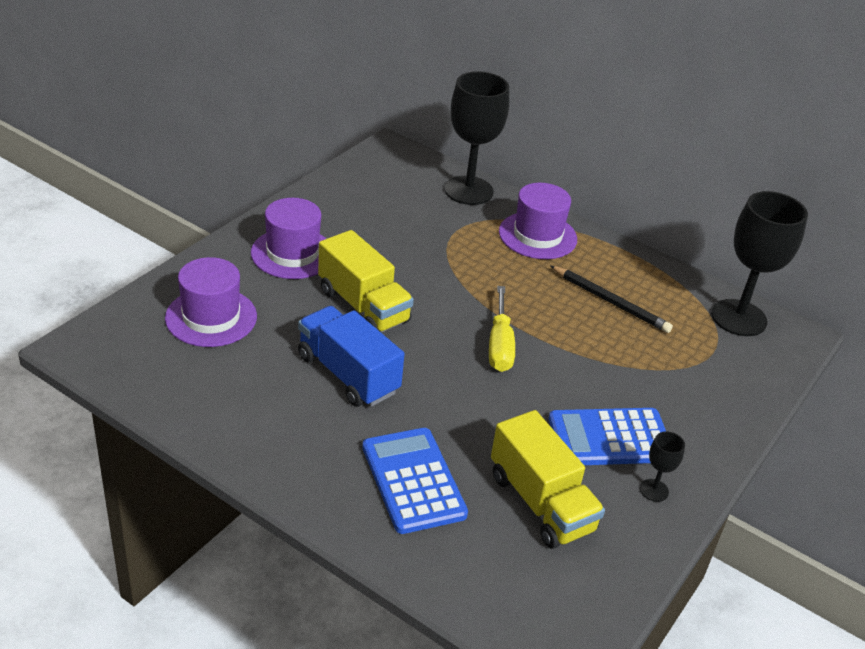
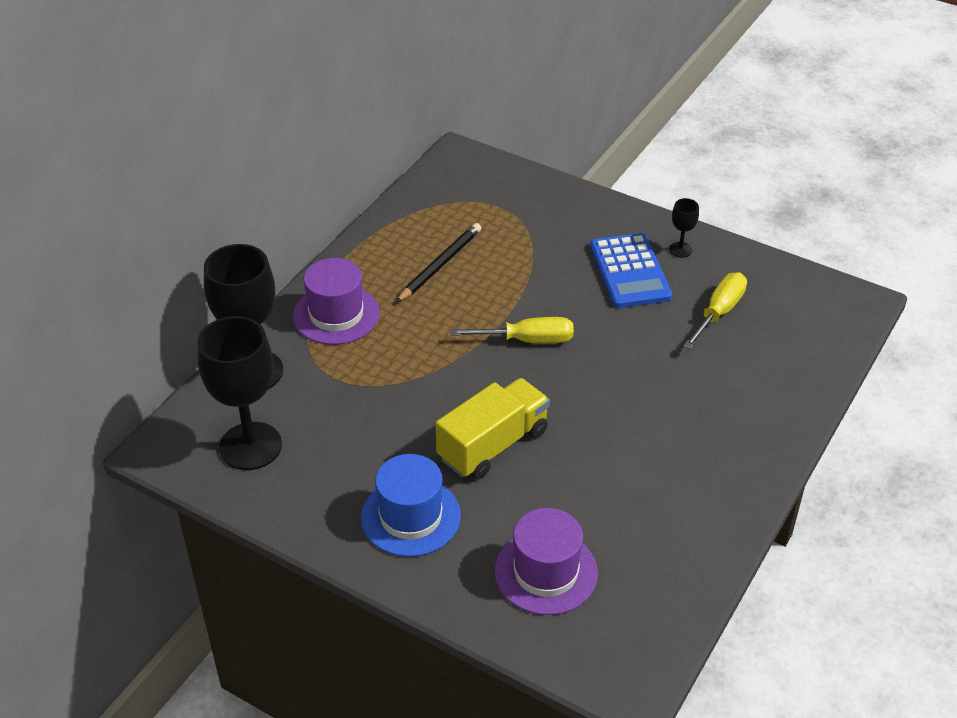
camera: 90 degrees left, 5 degrees up
(292, 253) = (410, 516): purple hat -> blue hat
(348, 374) = (603, 446): blue truck -> none
(413, 481) = (725, 390): blue calculator -> none
(541, 503) = (719, 312): yellow truck -> yellow screwdriver
(738, 318) = (444, 186): black goblet -> black goblet (250, 446)

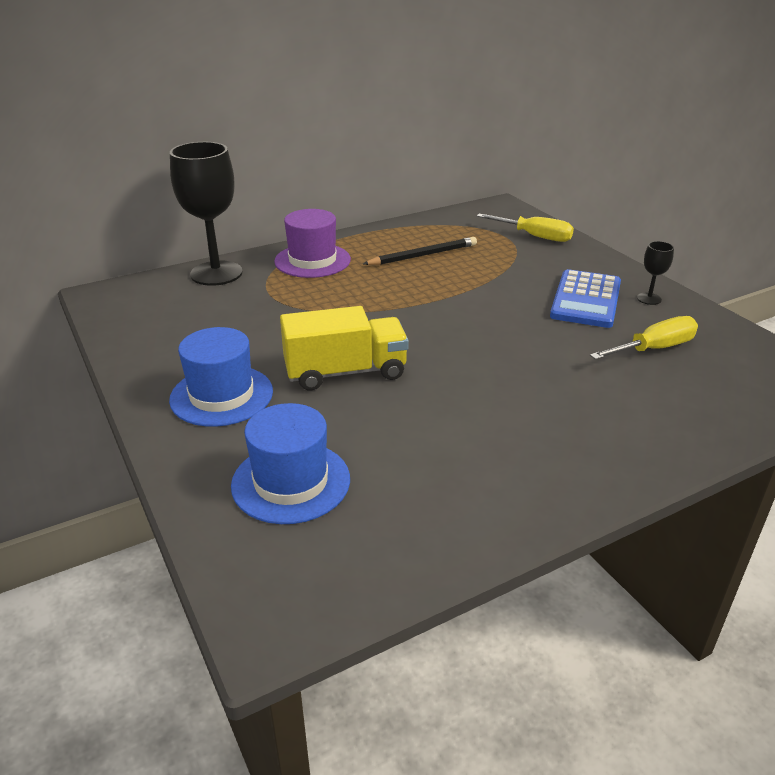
camera: 30 degrees right, 10 degrees down
(250, 446) = (160, 312): black goblet -> none
(527, 340) = (448, 316): yellow screwdriver -> yellow screwdriver (534, 236)
(546, 572) = (291, 482): purple hat -> blue hat

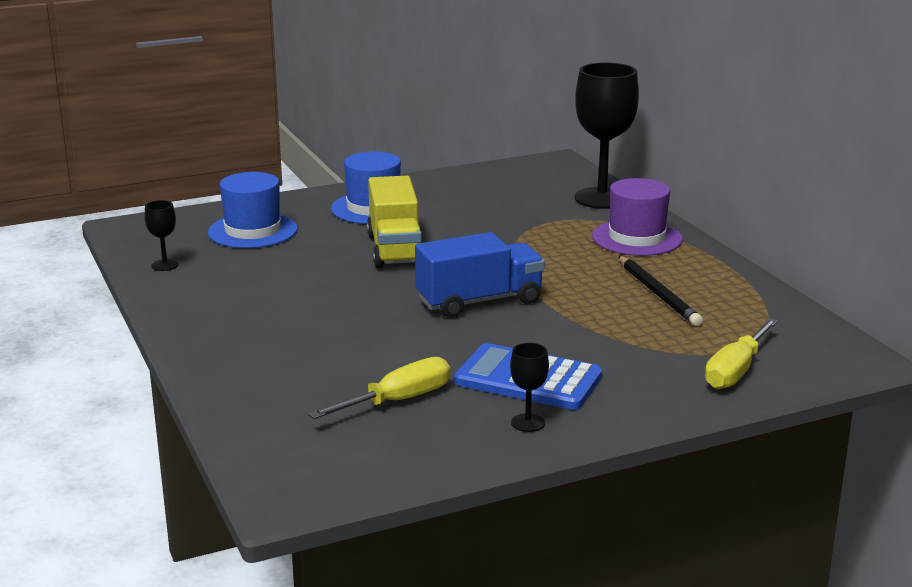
camera: 95 degrees right, 10 degrees down
(414, 545) = (165, 265): none -> black goblet
(458, 323) = (479, 301): none -> blue truck
(653, 349) = (398, 401): yellow screwdriver -> yellow screwdriver turned 105 degrees counterclockwise

